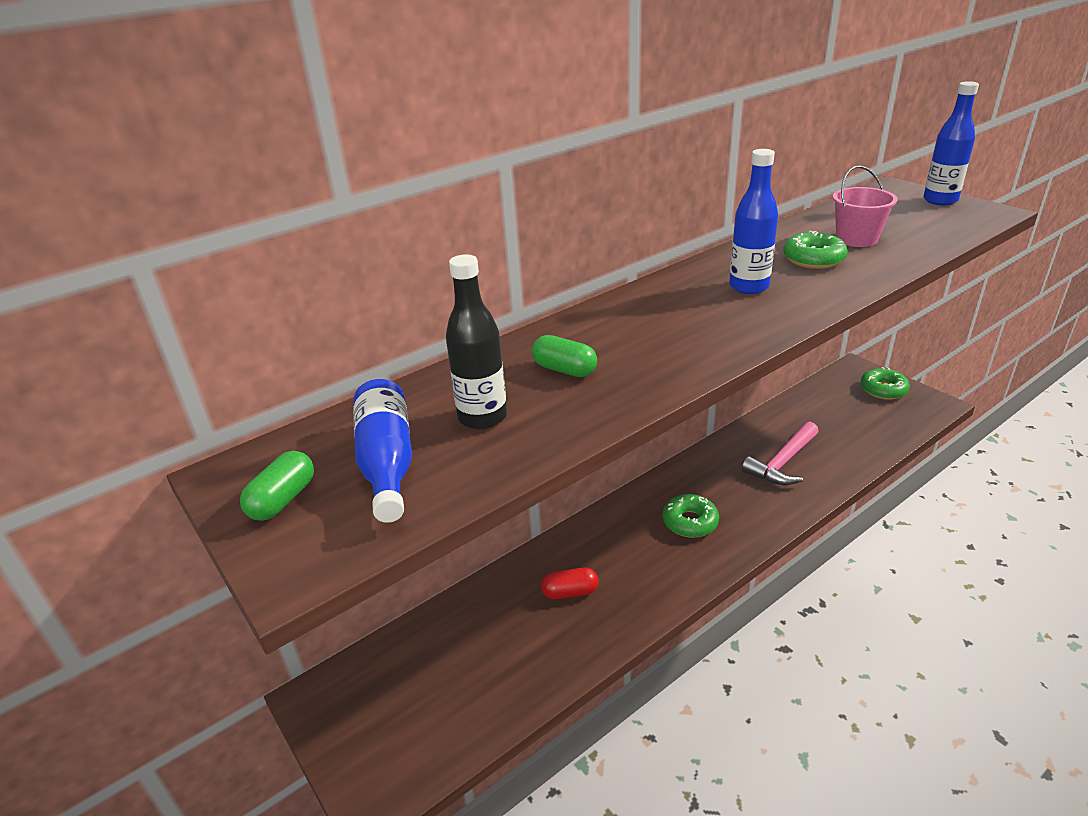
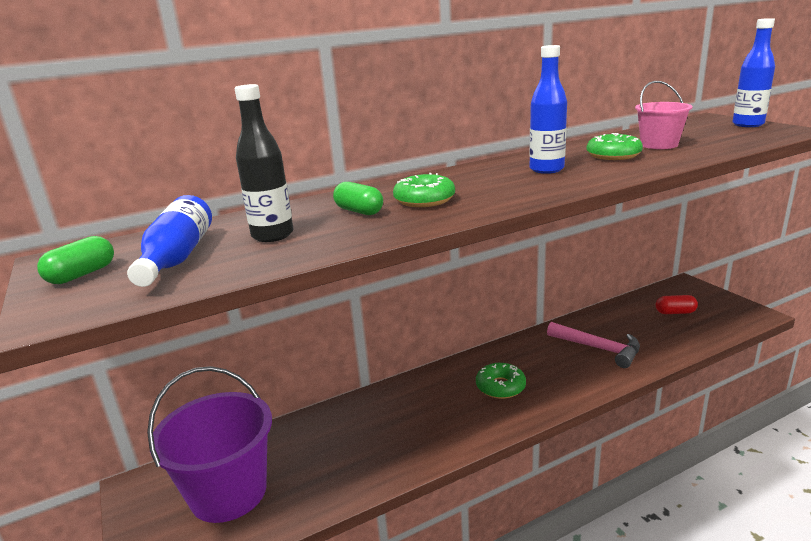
camera: 10 degrees right, 10 degrees down
(428, 690) = (228, 492): none -> purple bucket
(570, 592) = (377, 430): red capsule -> red capsule (675, 312)
(783, 462) = (598, 348): pink hammer -> pink hammer turned 105 degrees counterclockwise
(883, 390) = (707, 301): green donut -> green donut (424, 200)

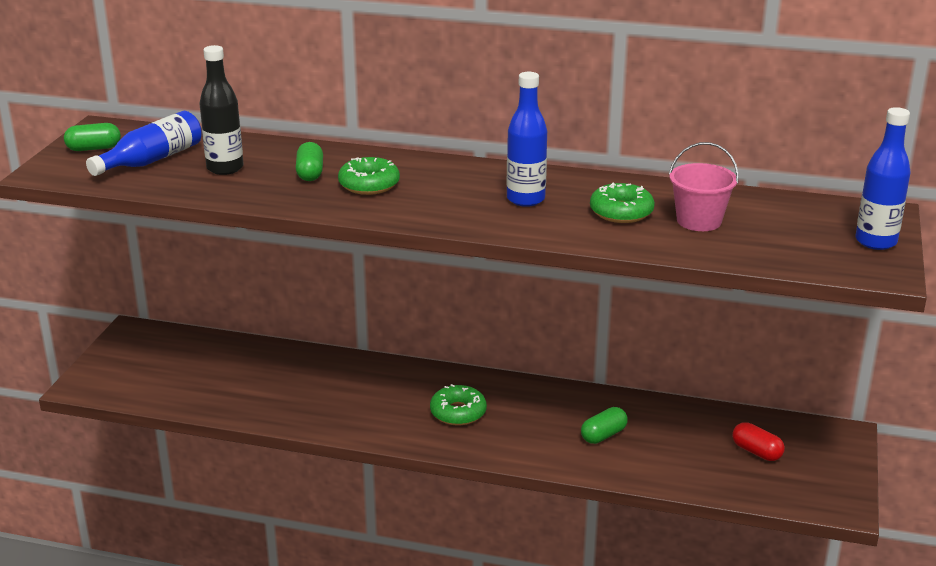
camera: 40 degrees right, 5 degrees up
(228, 492) = (174, 368): purple bucket -> none
(598, 348) = (603, 435): pink hammer -> green capsule

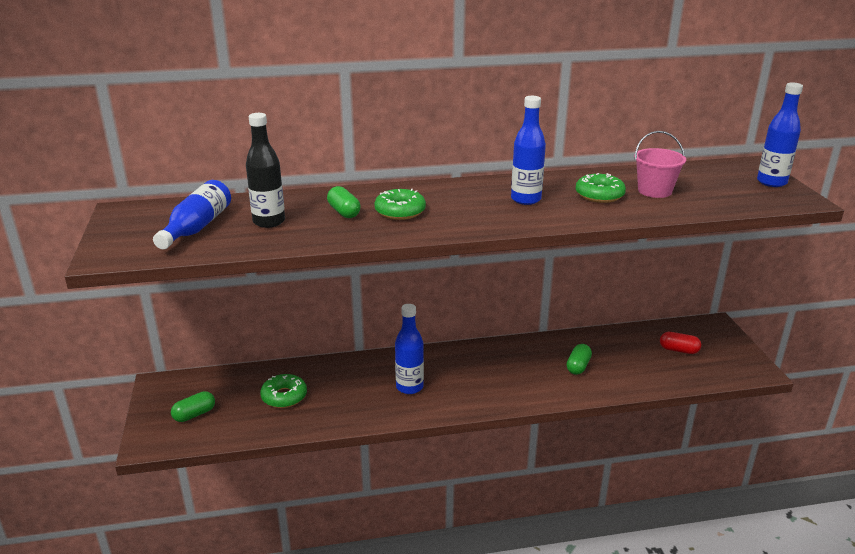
camera: 25 degrees left, 0 degrees up
(94, 148) = (132, 228): green capsule -> green capsule (194, 414)
(383, 404) = (409, 387): none -> blue bottle
(458, 412) = (468, 378): green donut -> green donut (284, 396)

